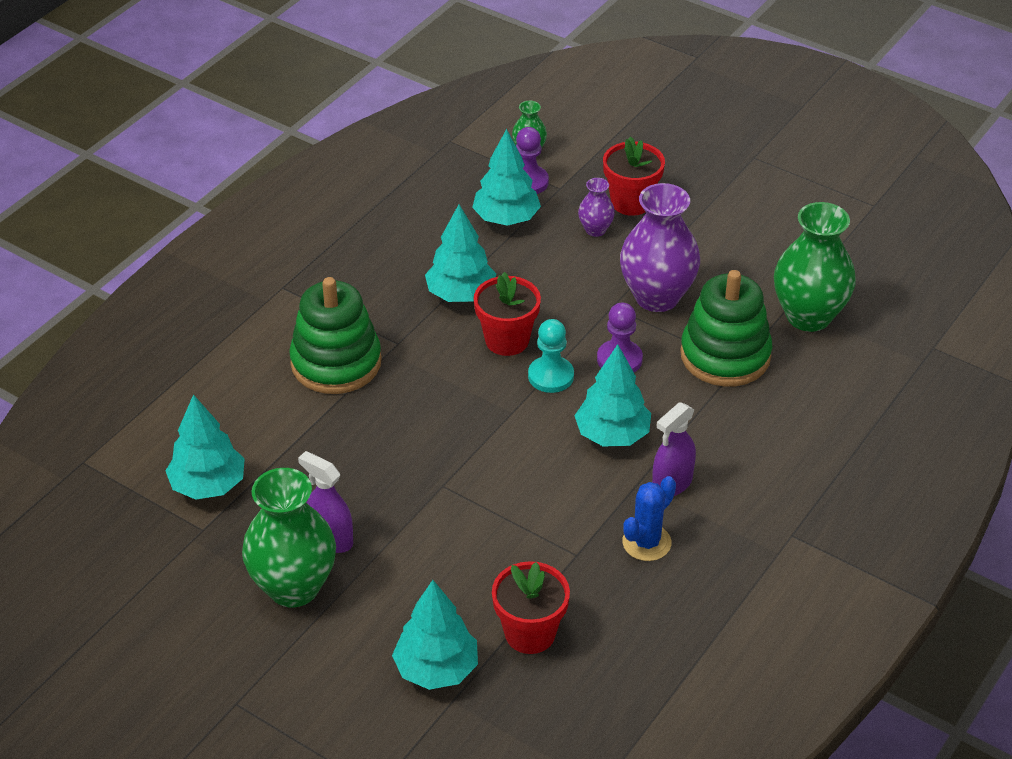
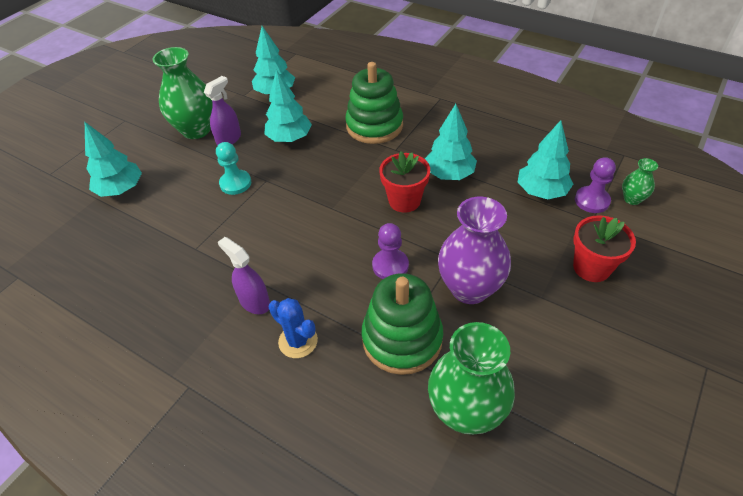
camera: 90 degrees right, 5 degrees up
(530, 633) = (135, 229): red flower pot -> none
(551, 376) = (369, 226): turquoise pawn -> turquoise pawn (235, 183)
(595, 230) = (545, 245): purple vase -> none
(612, 435) = (308, 264): turquoise tree -> turquoise tree (289, 138)
(646, 542) = (198, 287): blue cactus -> blue cactus (298, 341)

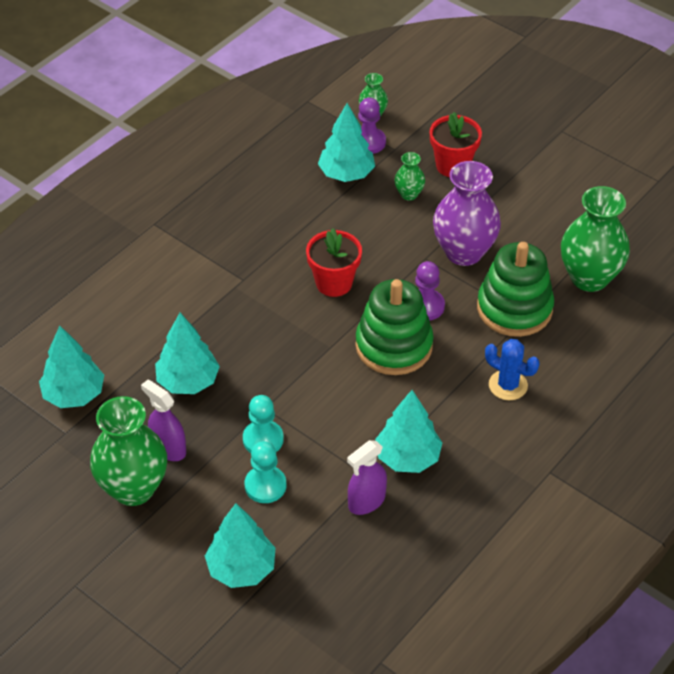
camera: 85 degrees left, 0 degrees up
(192, 191) = (265, 485): none -> turquoise pawn
(254, 302) = (455, 419): purple spray bottle -> purple spray bottle (366, 501)
(298, 341) = (508, 385): blue cactus -> blue cactus turned 75 degrees clockwise
(374, 126) = (190, 293): green stacking toy -> green stacking toy (394, 346)
(449, 174) = (300, 239): turquoise tree -> turquoise tree (408, 457)
(534, 237) = (409, 194): none -> green vase

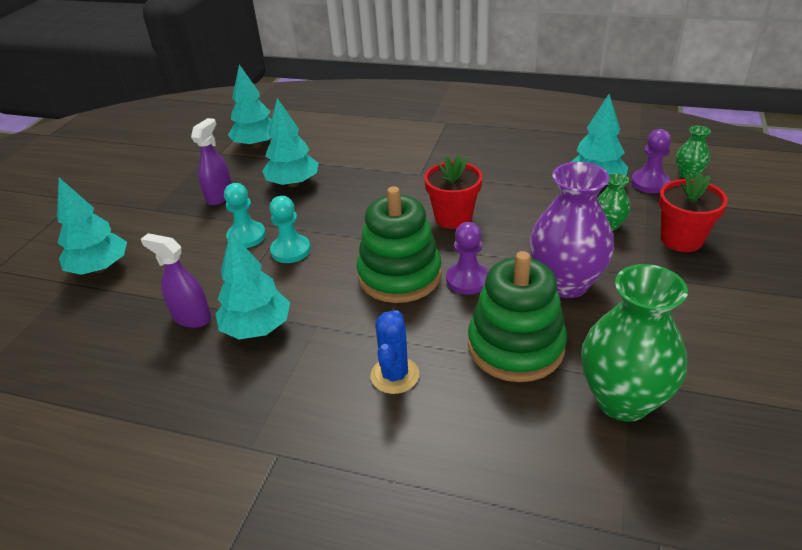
camera: 70 degrees right, 10 degrees down
(133, 488) = (174, 194): green vase -> none
(265, 485) = (194, 253): turquoise pawn -> turquoise pawn (291, 250)

